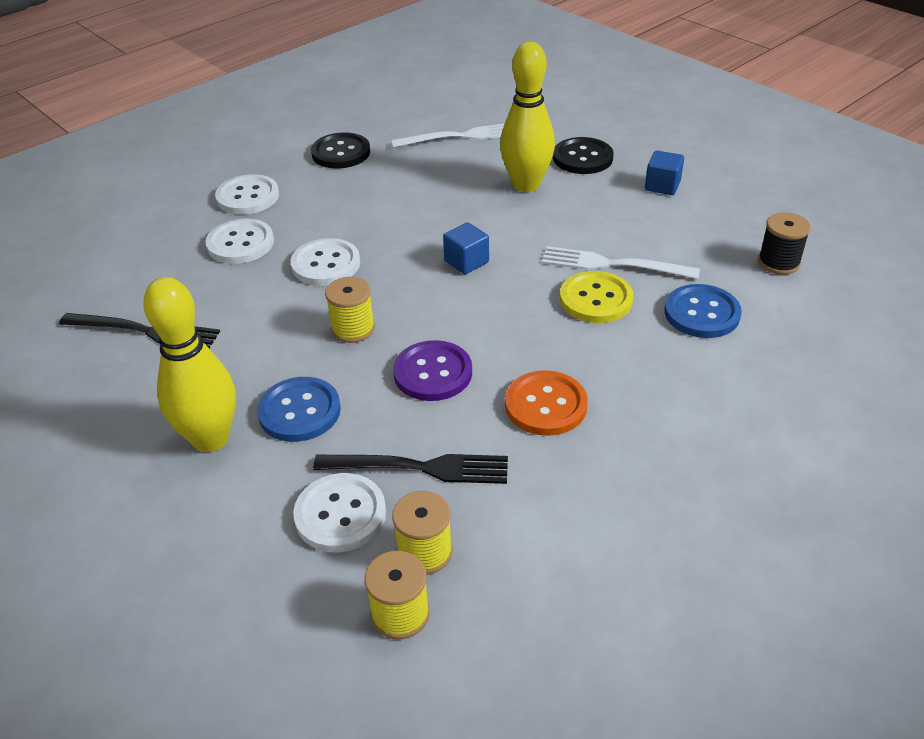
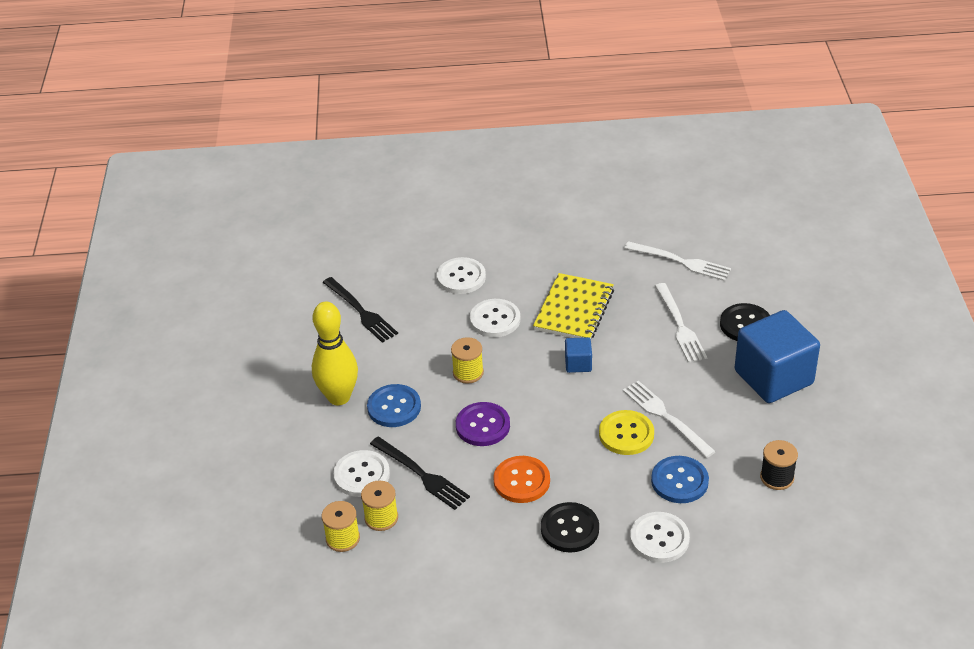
camera: 40 degrees right, 0 degrees up
(248, 197) = (496, 242): white button -> white button (659, 539)
(341, 153) = (587, 235): black button -> black button (569, 529)
(403, 218) = (574, 310): none -> yellow notebook
(526, 185) = (680, 326): yellow bowling pin -> white fork
(662, 186) = (773, 377): blue cube -> blue cube, size x2.28

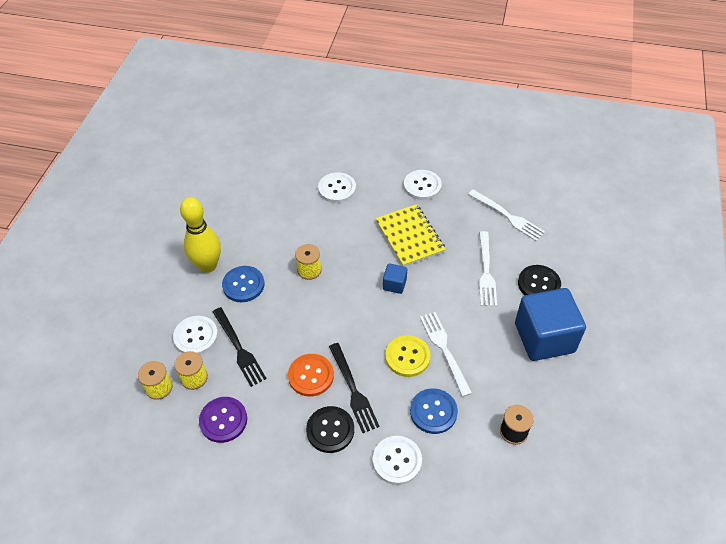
camera: 15 degrees right, 10 degrees up
(361, 312) = (254, 199): black fork -> black fork (353, 391)
(483, 426) = (301, 319): purple button -> purple button (223, 420)
(495, 319) = (347, 230): white button -> white button (422, 186)
(574, 310) = (409, 237): yellow notebook -> yellow notebook turned 60 degrees counterclockwise

